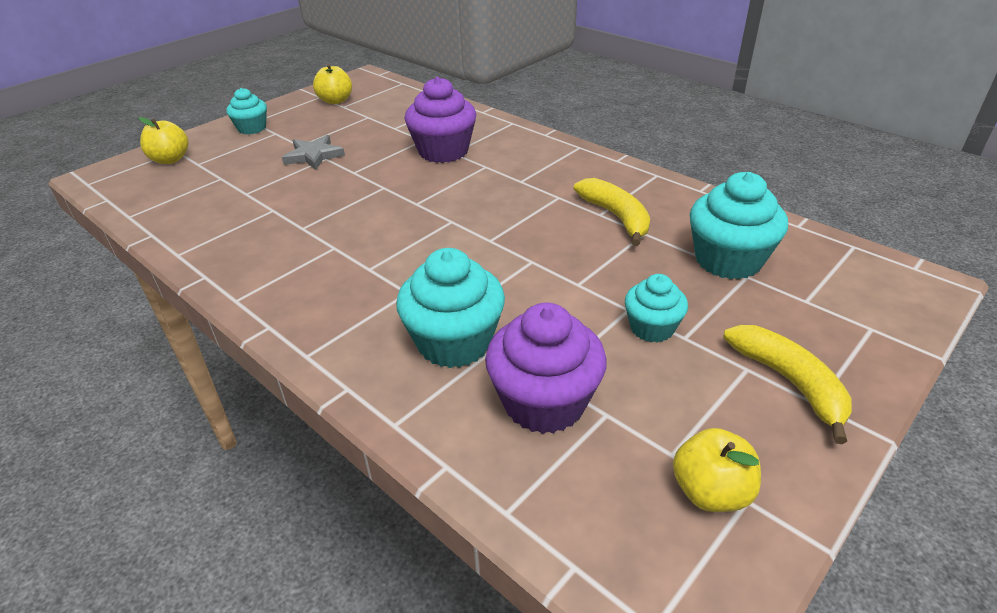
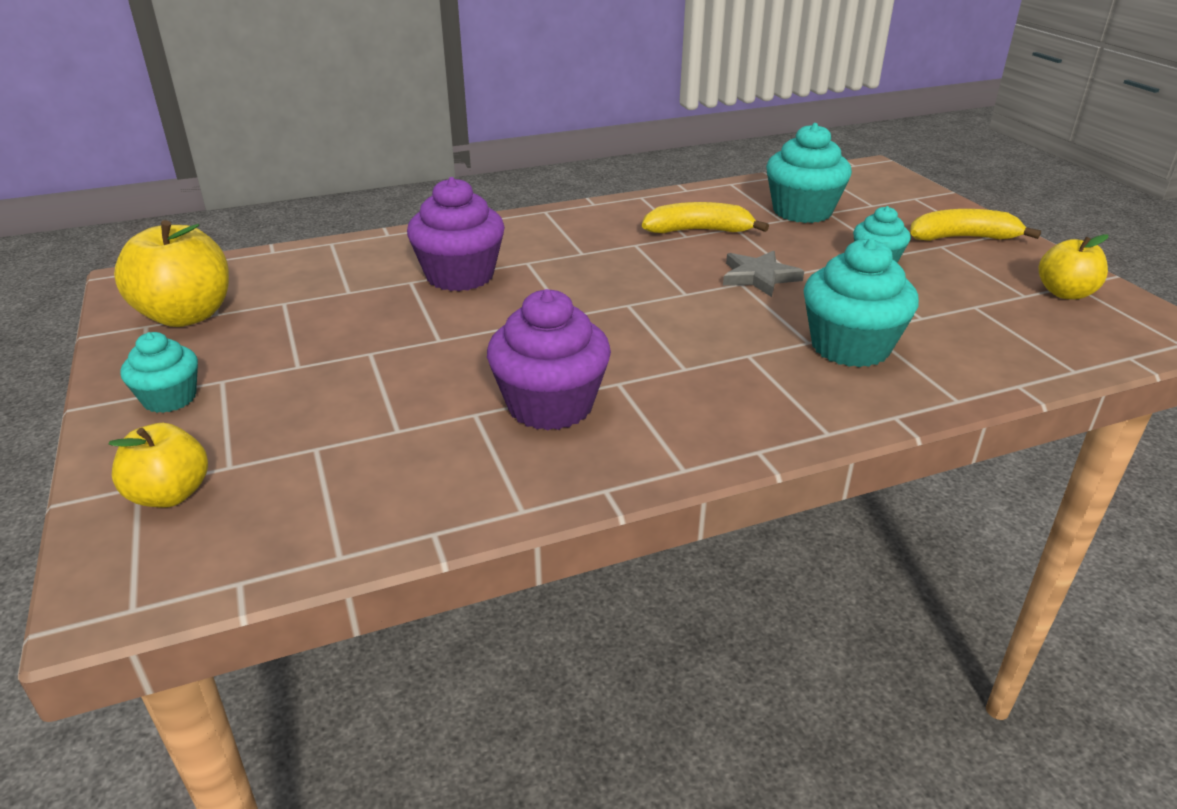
camera: 65 degrees left, 5 degrees down
(314, 155) = (350, 360): grey star -> grey star (759, 277)
(335, 101) = (186, 316): yellow apple -> yellow apple, size x1.61
(544, 402) = (952, 326): purple cupcake -> purple cupcake (550, 405)

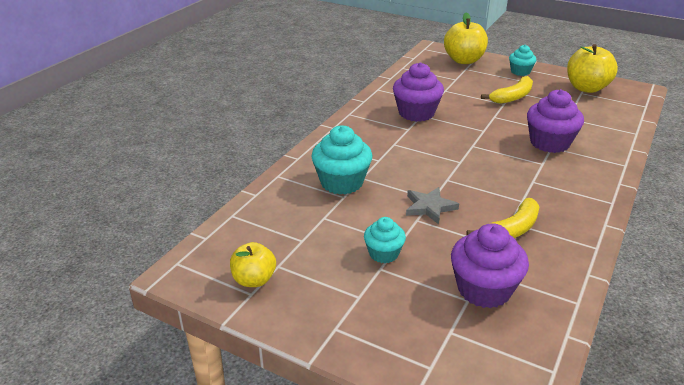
camera: 140 degrees right, 0 degrees up
(170, 494) = (464, 60): yellow apple -> yellow apple, size x1.61
(802, 211) = (484, 289): turquoise cupcake -> purple cupcake
(962, 238) = (351, 316): yellow banana -> yellow banana (512, 97)

